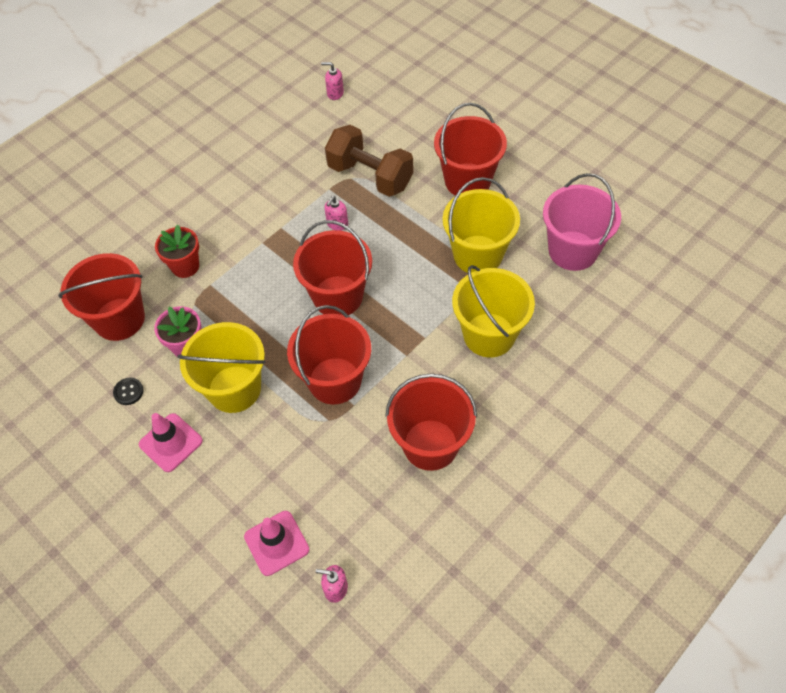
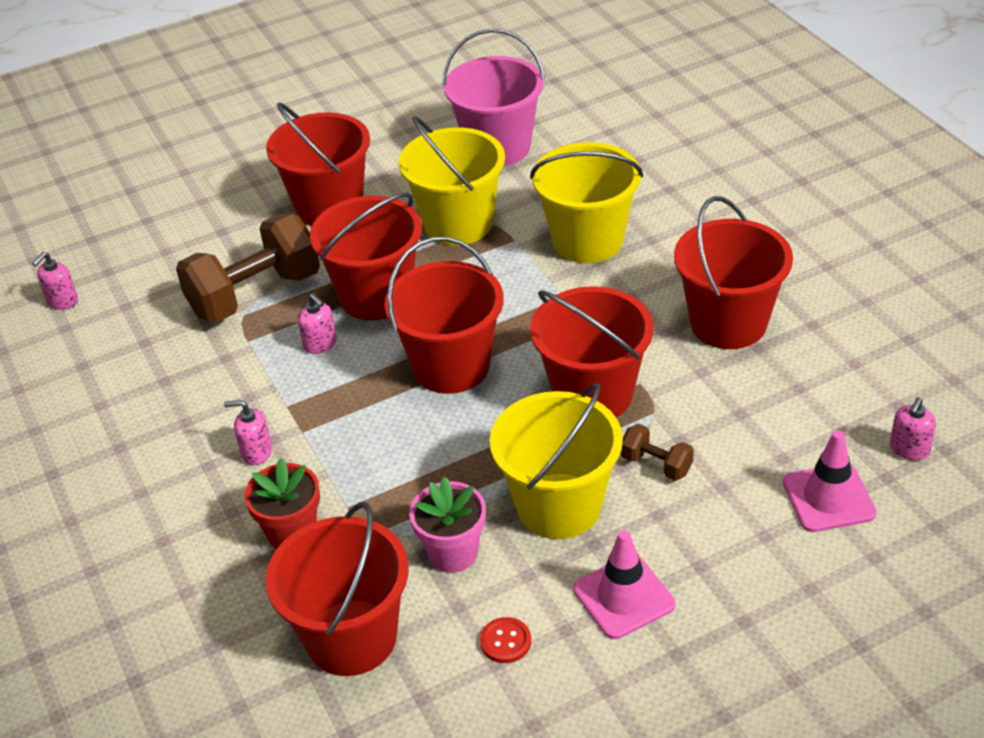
camera: 70 degrees left, 15 degrees down
(128, 392) = (505, 641): black button -> red button
(241, 227) = (256, 452): none -> pink soap dispenser
(281, 433) = (656, 465): none -> brown dumbbell
(389, 236) = (376, 296): none -> red bucket

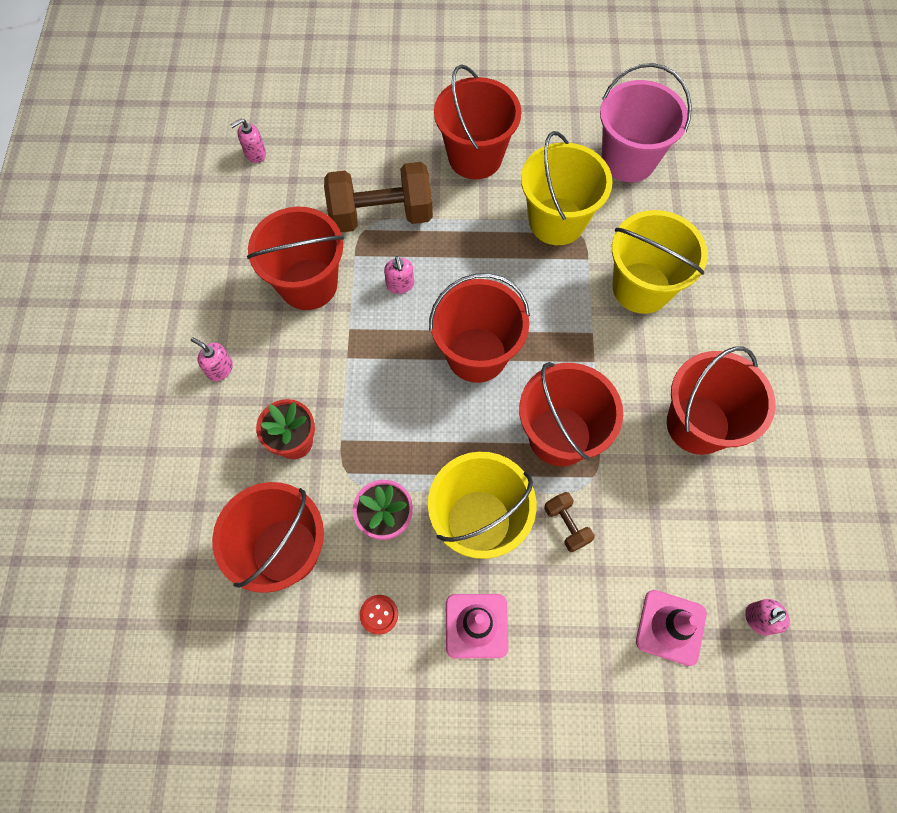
camera: 25 degrees right, 25 degrees up
(256, 452) = (309, 359): pink soap dispenser -> pink soap dispenser (220, 369)
(376, 296) = (461, 260): red bucket -> red bucket (308, 284)

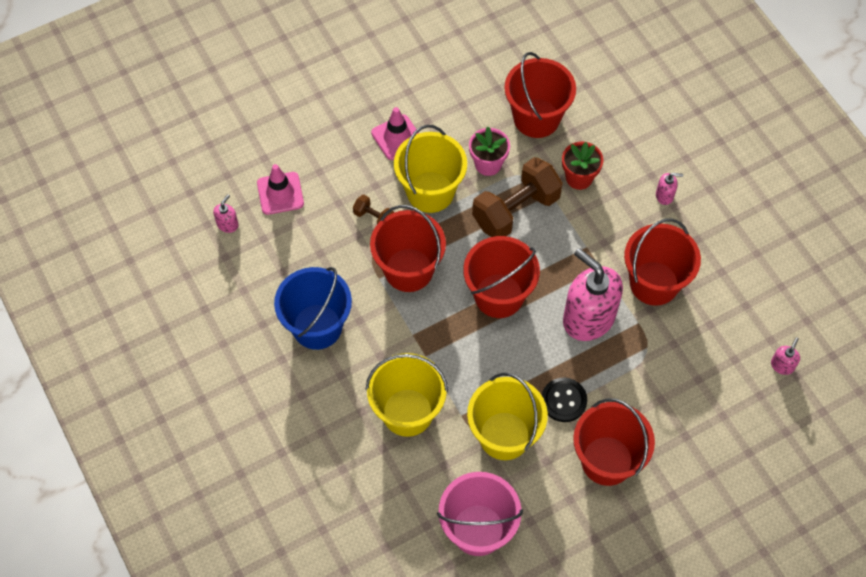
camera: 150 degrees right, 5 degrees down
(379, 614) = (457, 115): red button -> none
(381, 215) = (643, 366): brown dumbbell -> brown dumbbell (516, 210)
(400, 284) = (588, 318): pink soap dispenser -> pink soap dispenser, size x2.44
(479, 223) = (563, 400): none -> black button
(697, 424) = (317, 326): red bucket -> blue bucket

